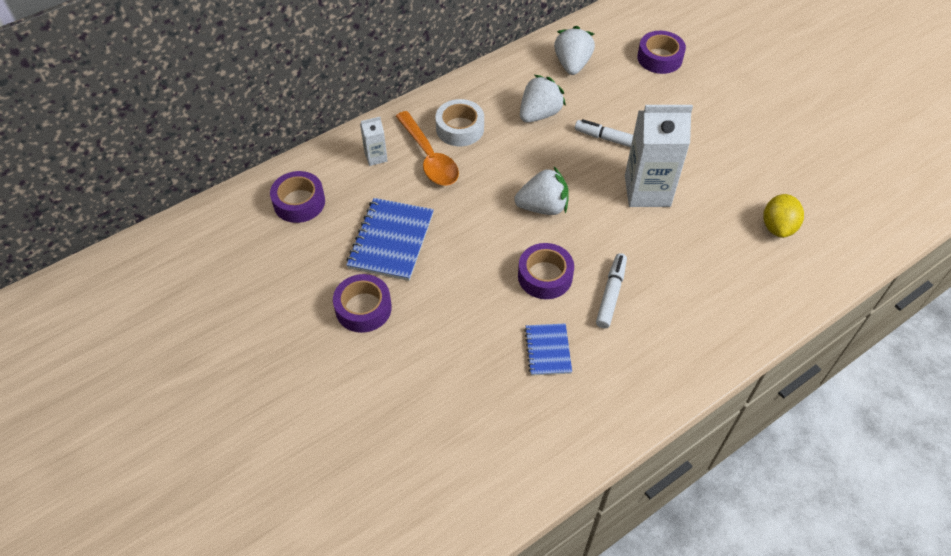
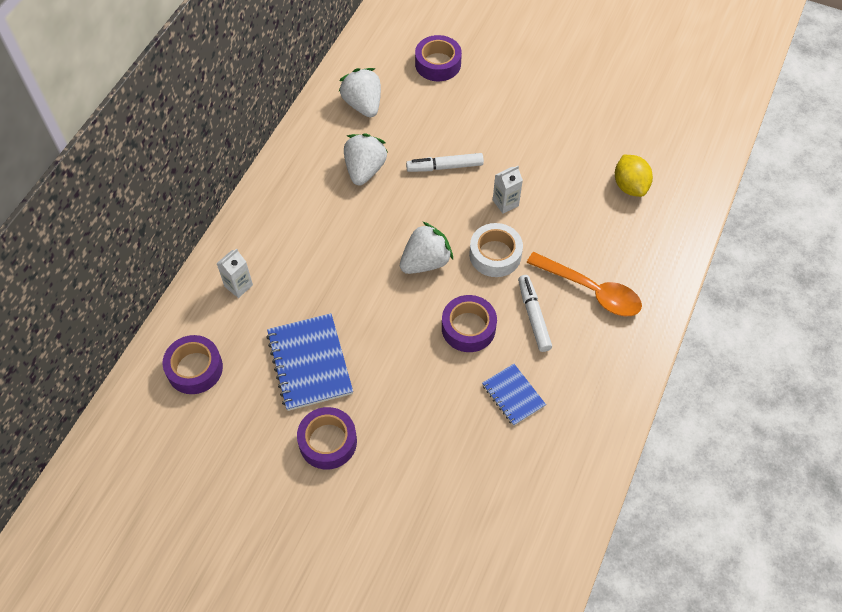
camera: 30 degrees left, 5 degrees up
(429, 157) = (290, 262): orange spoon -> orange spoon (591, 290)
(460, 128) = (300, 218): white tape -> white tape (495, 255)
(647, 191) = (505, 203): white carton -> white carton, size x0.47

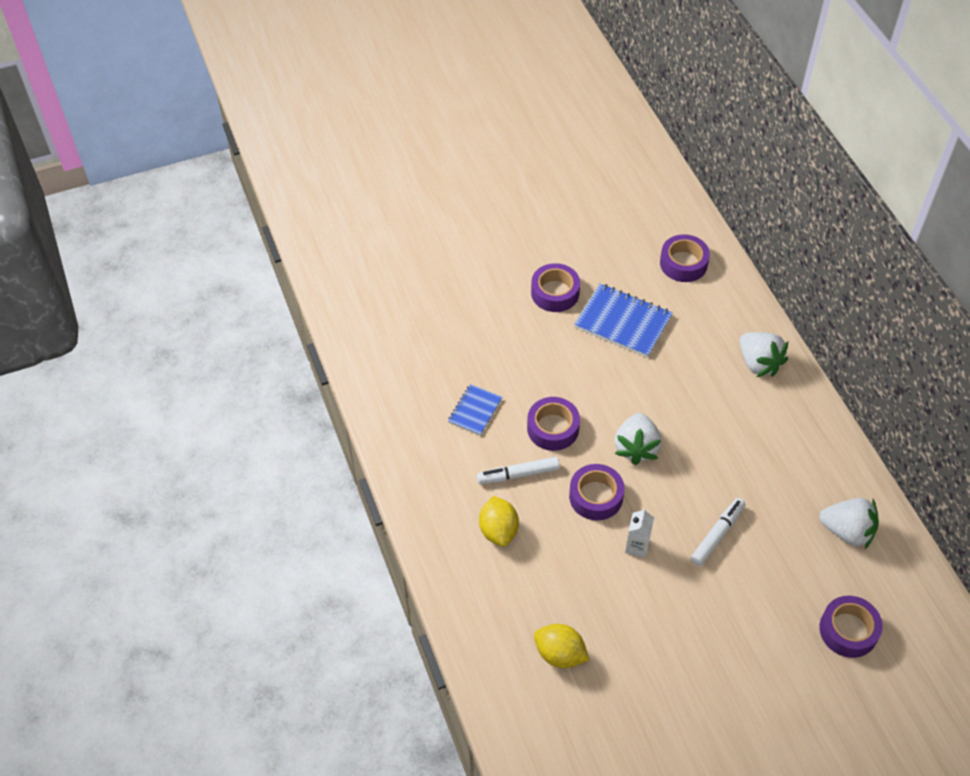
camera: 135 degrees right, 5 degrees down
(238, 286) = (730, 326): white carton -> none
(365, 170) = (768, 477): white strawberry -> white strawberry (759, 363)
(495, 255) = (596, 496): white tape -> purple tape
(513, 395) = (475, 411): blue notebook -> blue notebook turned 75 degrees counterclockwise
(533, 316) = (518, 474): white marker -> white marker turned 135 degrees clockwise
(591, 290) = (498, 530): orange spoon -> yellow lemon

